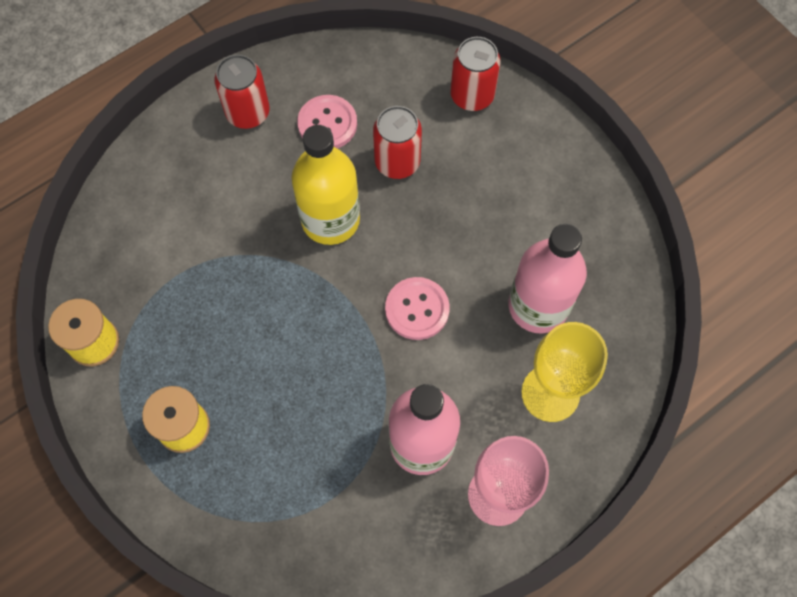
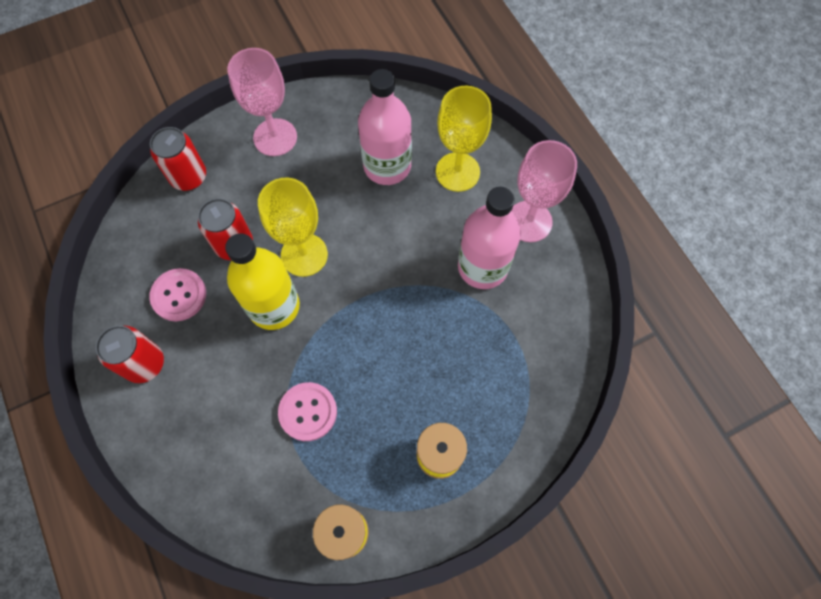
camera: 80 degrees left, 0 degrees up
(398, 237) = (304, 255): none -> yellow goblet
(417, 309) = (371, 252): pink button -> pink button (308, 412)
(547, 171) = (275, 137): none -> pink goblet

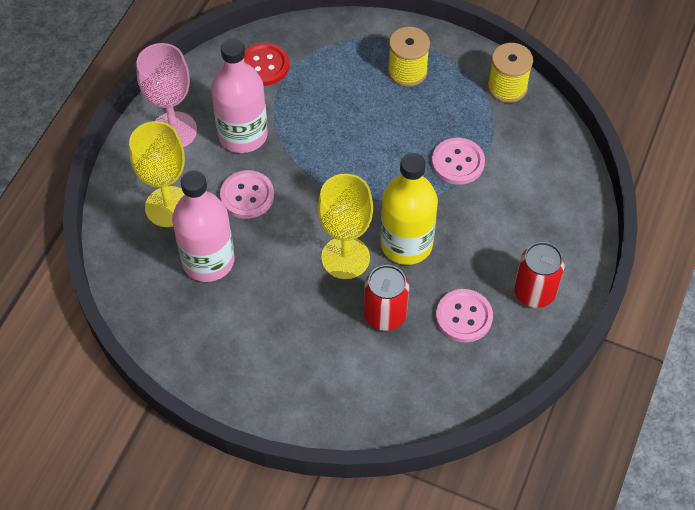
camera: 130 degrees left, 10 degrees down
(189, 177) = (359, 406): red can -> none
(275, 137) = (256, 370): pink goblet -> none
(420, 229) = (247, 196): none -> pink button
(545, 336) = (264, 65): none -> red button

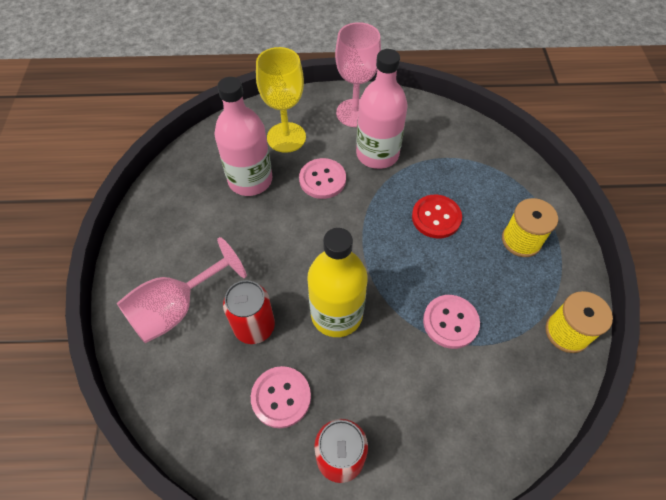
camera: 65 degrees right, 0 degrees up
(264, 65) = (451, 140): red button -> red button (436, 217)
(331, 375) = (176, 308): none -> pink goblet
(345, 257) = (298, 271): yellow goblet -> none

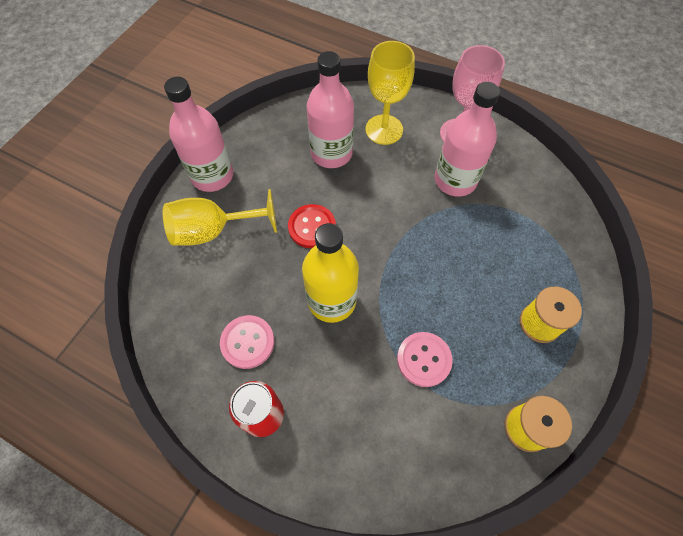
camera: 30 degrees right, 5 degrees up
(141, 255) = (212, 176): none -> pink bottle
(176, 308) = (213, 230): pink goblet -> yellow goblet
(254, 326) = (261, 275): red can -> none
(322, 179) = (392, 181): pink button -> none
(436, 217) = (472, 262): red button -> red button (312, 227)

